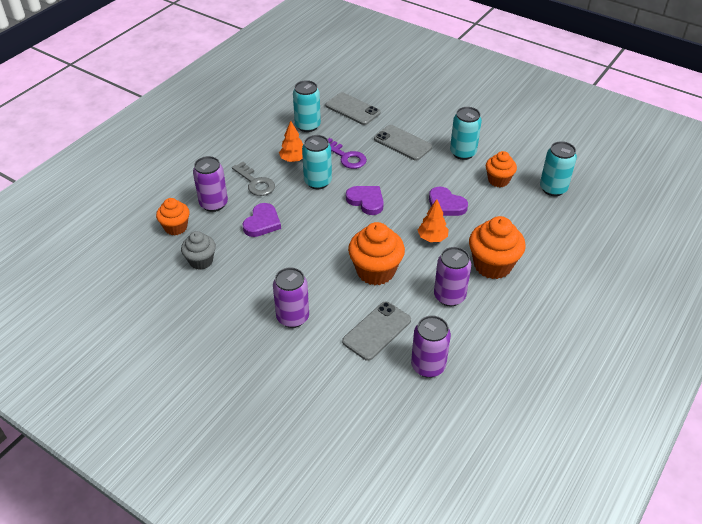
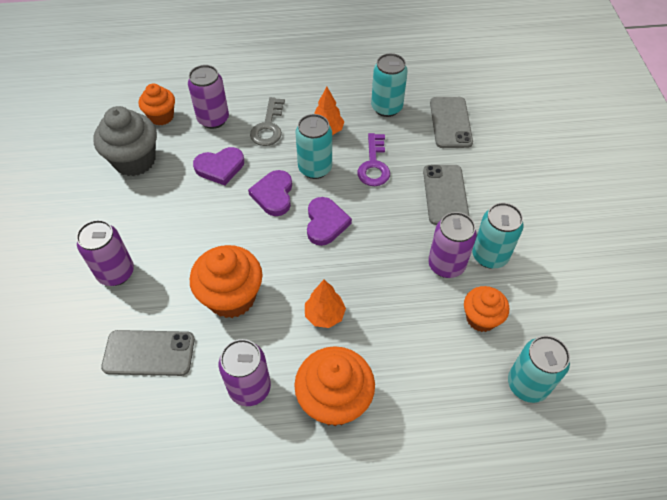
camera: 50 degrees right, 10 degrees up
(201, 261) = (135, 160): grey cupcake -> grey cupcake, size x1.60
(428, 366) = (133, 432): purple can -> purple can (446, 265)
(446, 205) = (388, 294): purple heart -> purple heart (273, 195)

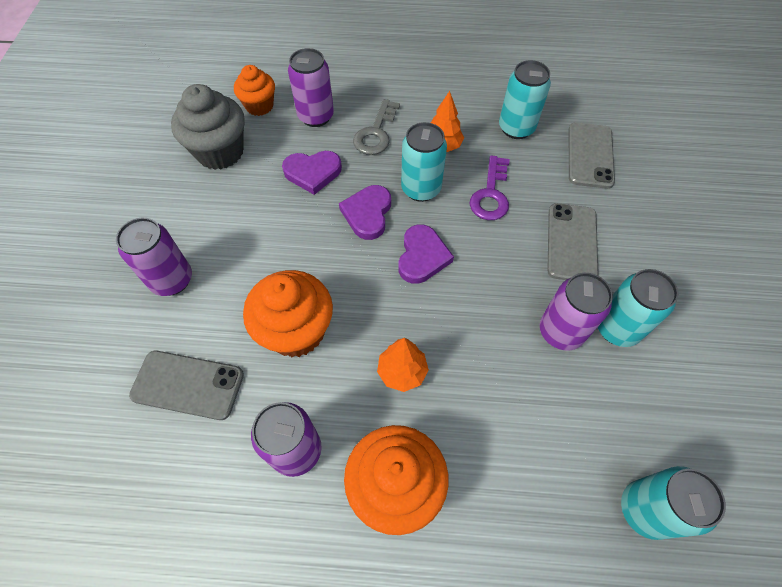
camera: 10 degrees right, 5 degrees up
(481, 318) = (595, 409): orange cupcake -> none

